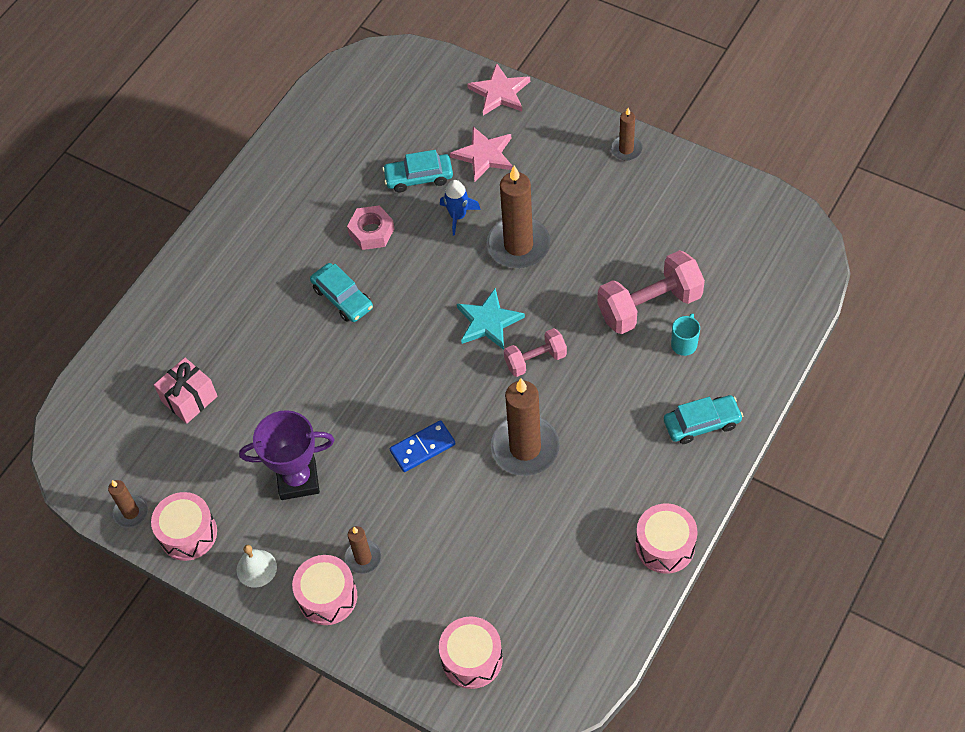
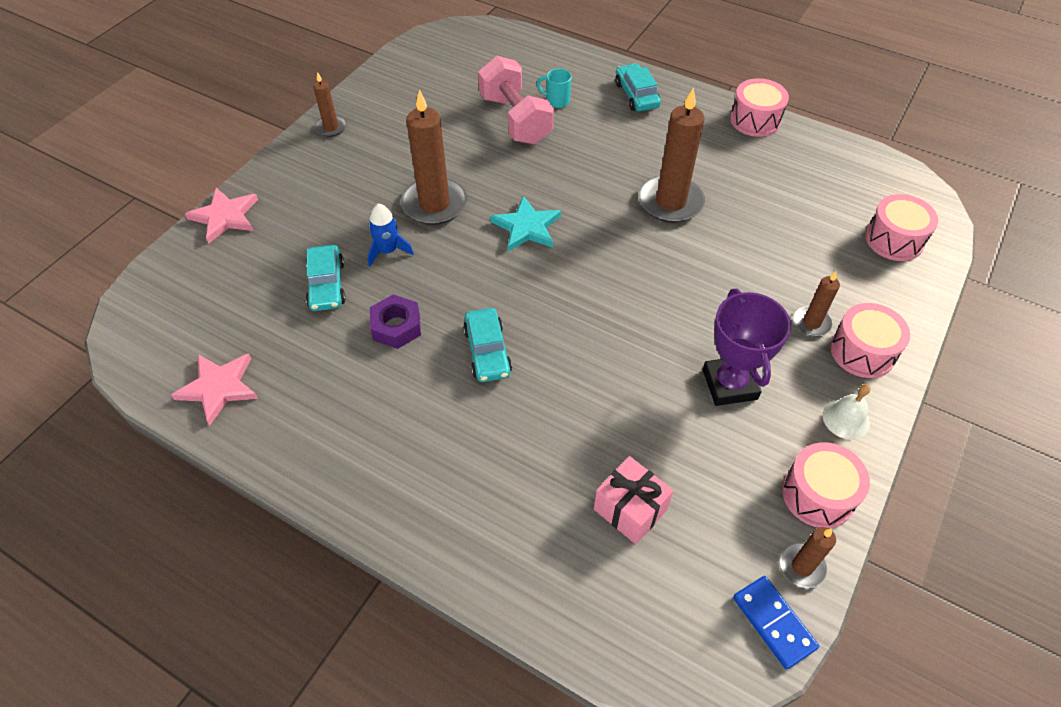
camera: 95 degrees left, 5 degrees down
(342, 298) = (487, 351): turquoise car -> turquoise car turned 120 degrees clockwise
(371, 232) = (396, 327): pink nut -> purple nut
(422, 448) = (678, 277): blue domino -> blue domino (774, 622)
(484, 155) = (310, 229): pink star -> pink star (219, 387)
(535, 360) = (573, 194): pink dumbbell -> none

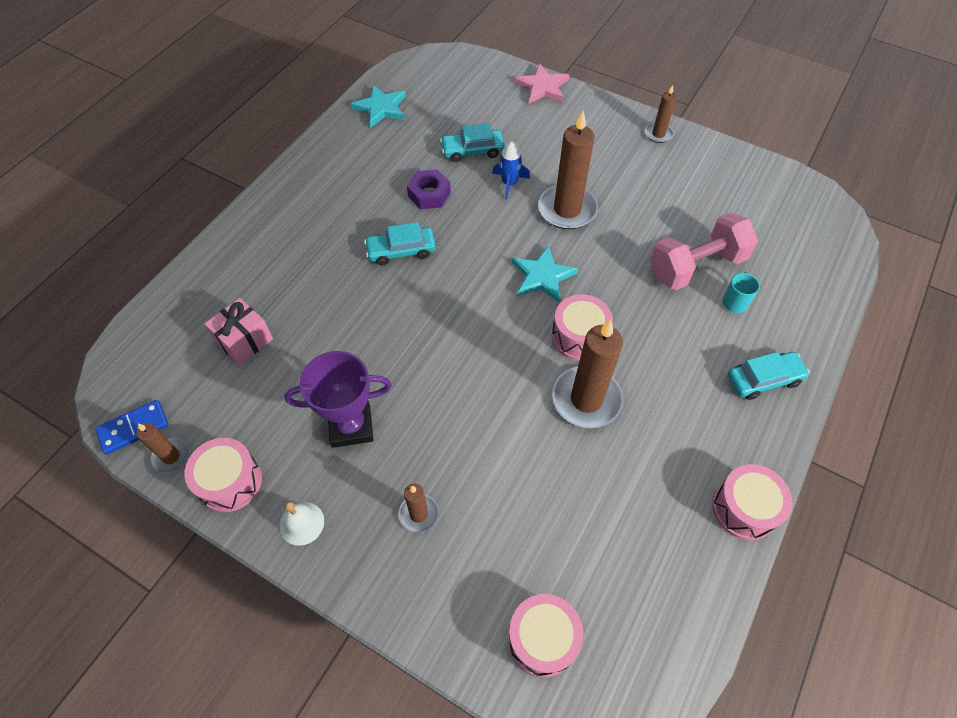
camera: 90 degrees right, 5 degrees up
(219, 387) = (381, 108): pink star -> turquoise star
(862, 351) = (379, 558): pink drum -> pink drum (579, 336)

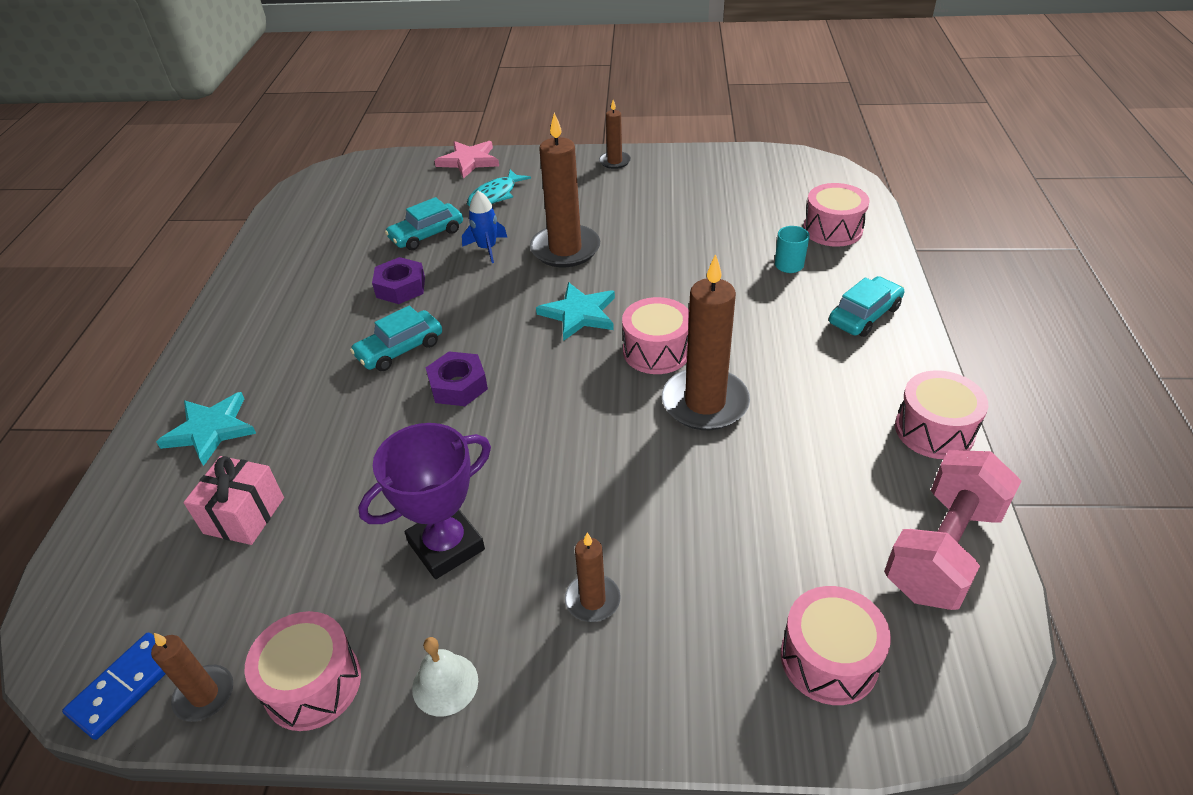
camera: 25 degrees left, 15 degrees down
(381, 108) = (294, 231): turquoise star -> turquoise star (211, 430)
(424, 301) = (458, 386): none -> purple nut
(543, 132) = (495, 195): none -> turquoise fish
(696, 266) = (730, 250): pink dumbbell -> pink dumbbell (942, 550)
(797, 283) = (832, 229): none -> pink drum

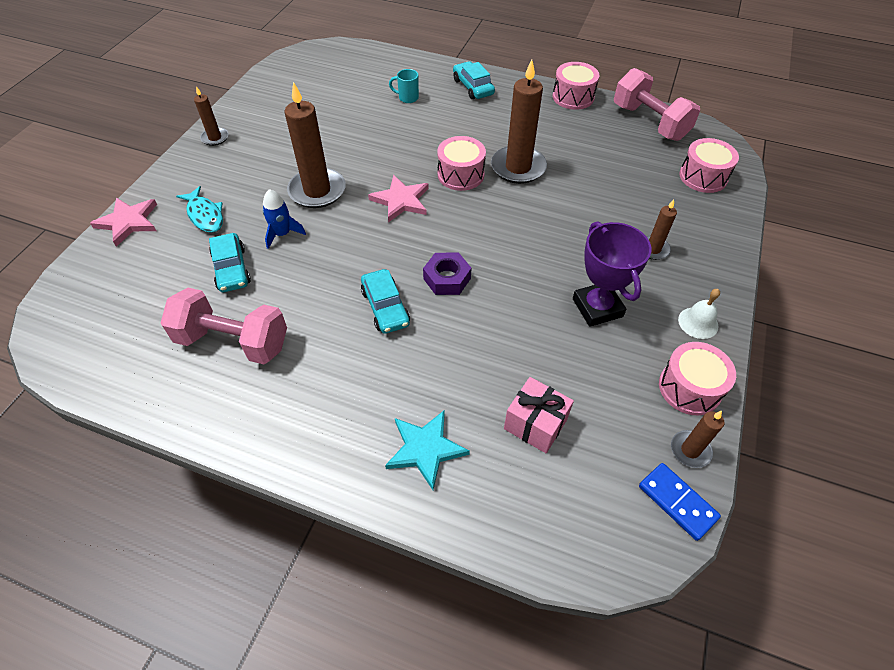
camera: 75 degrees left, 10 degrees up
(334, 266) = (233, 342): none -> pink dumbbell
(401, 287) = (300, 297): purple nut -> none
(579, 314) = (401, 200): turquoise star -> pink star
(832, 229) = (384, 70): pink drum -> none

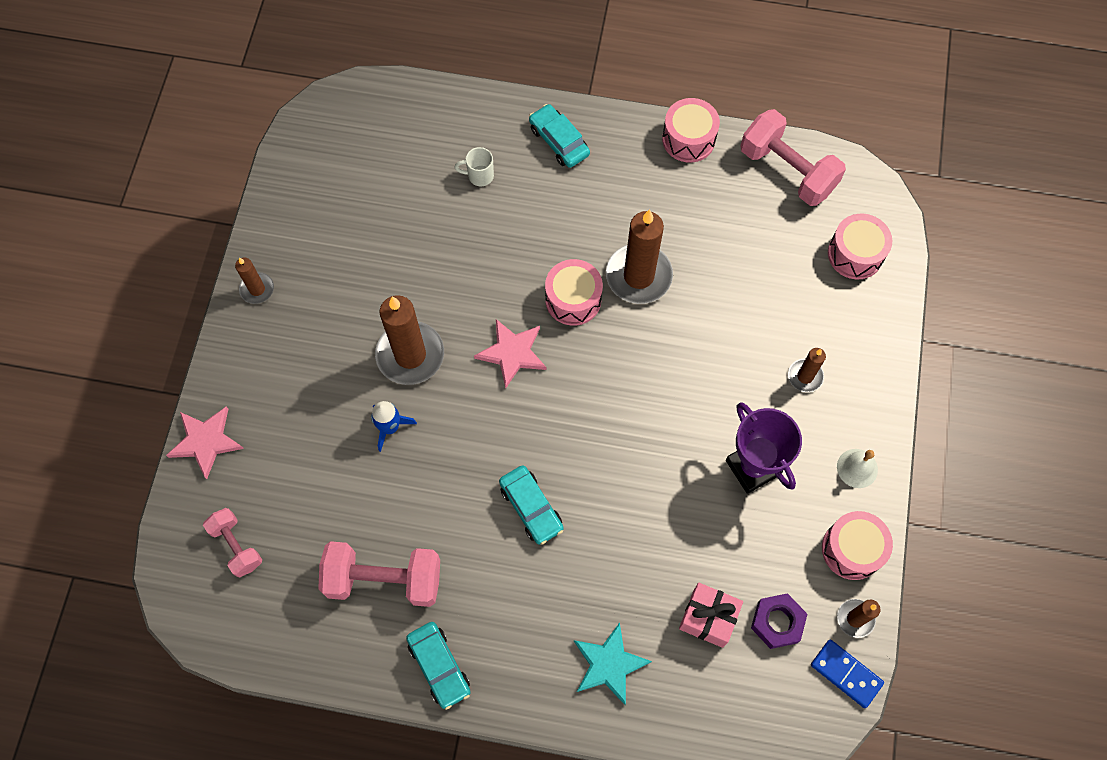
camera: 10 degrees left, 15 degrees up
(116, 296) = (236, 546): none -> pink dumbbell
(205, 215) = (291, 415): turquoise fish -> none
(231, 269) = (349, 487): turquoise car -> turquoise car (439, 666)
(407, 98) = (479, 176): turquoise mug -> white mug
(447, 278) = (588, 457): purple nut -> purple nut (777, 622)

